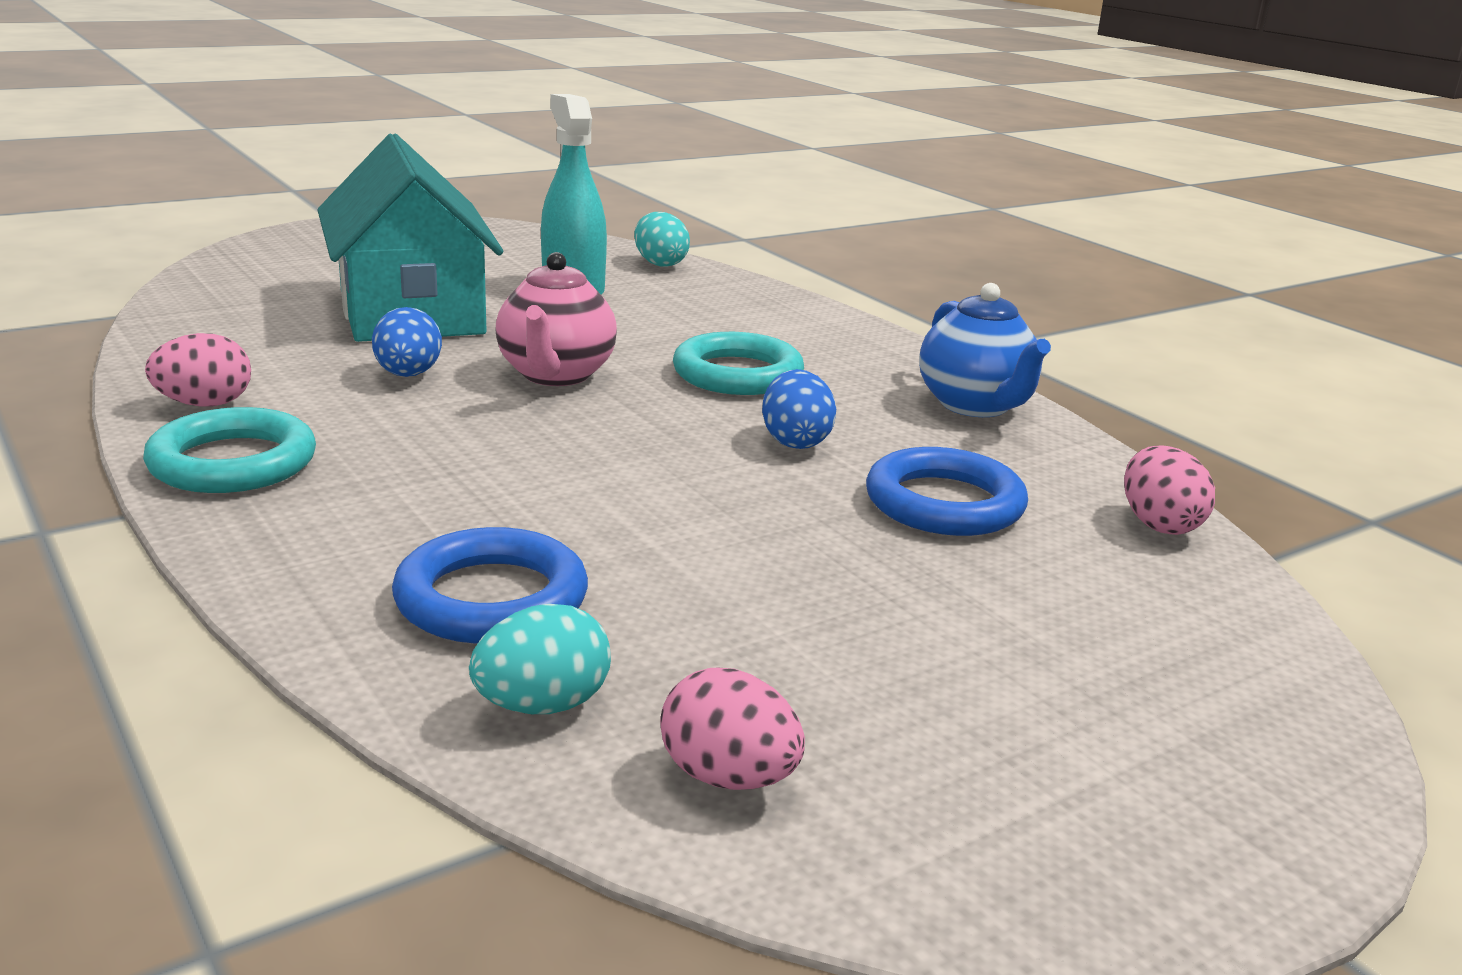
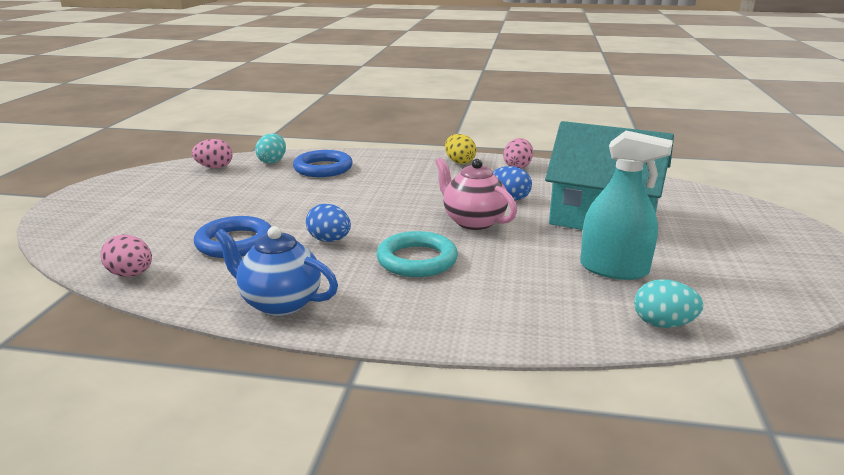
camera: 135 degrees right, 0 degrees up
(233, 462) = (459, 162): turquoise ring -> yellow egg

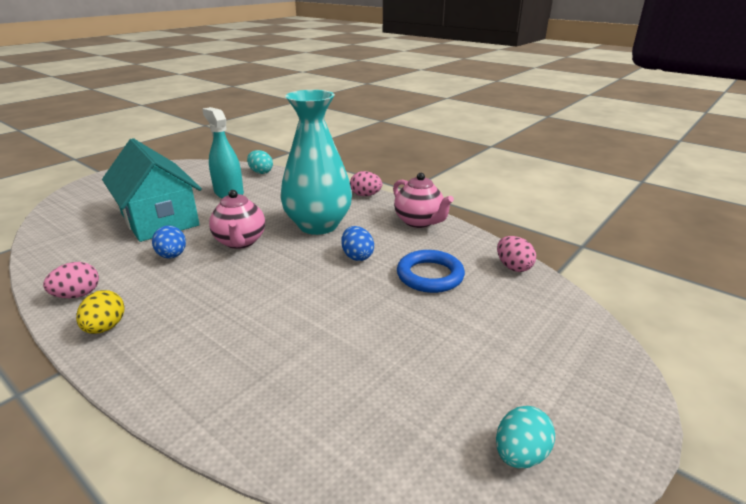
camera: 150 degrees left, 5 degrees up
(214, 167) = (410, 453): pink egg -> pink egg (365, 195)
(272, 161) = (312, 436): turquoise egg -> turquoise egg (520, 454)
(280, 303) = (419, 222): blue teapot -> pink teapot
(323, 168) = (263, 378): blue ring -> none
(417, 260) = (318, 225): turquoise ring -> turquoise vase

